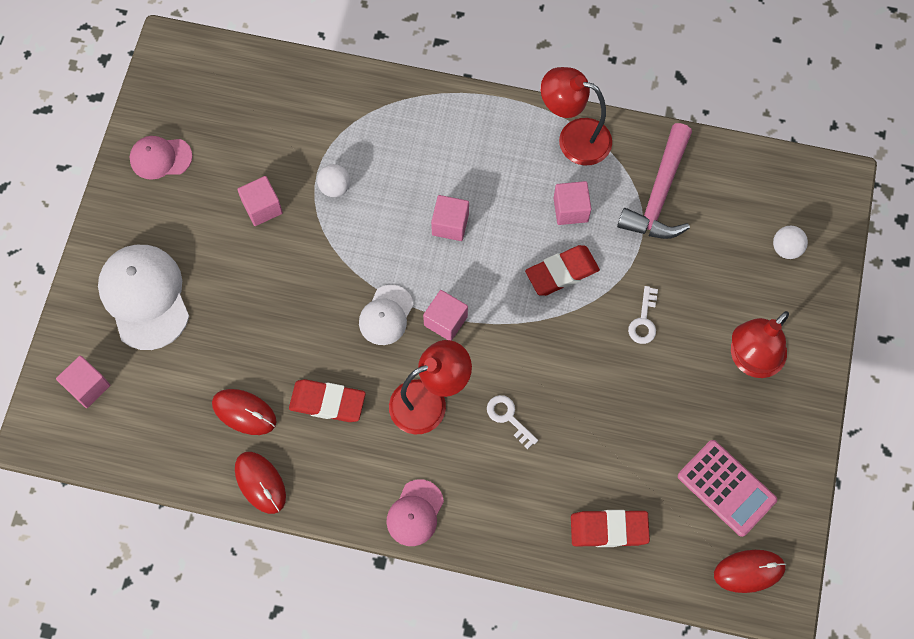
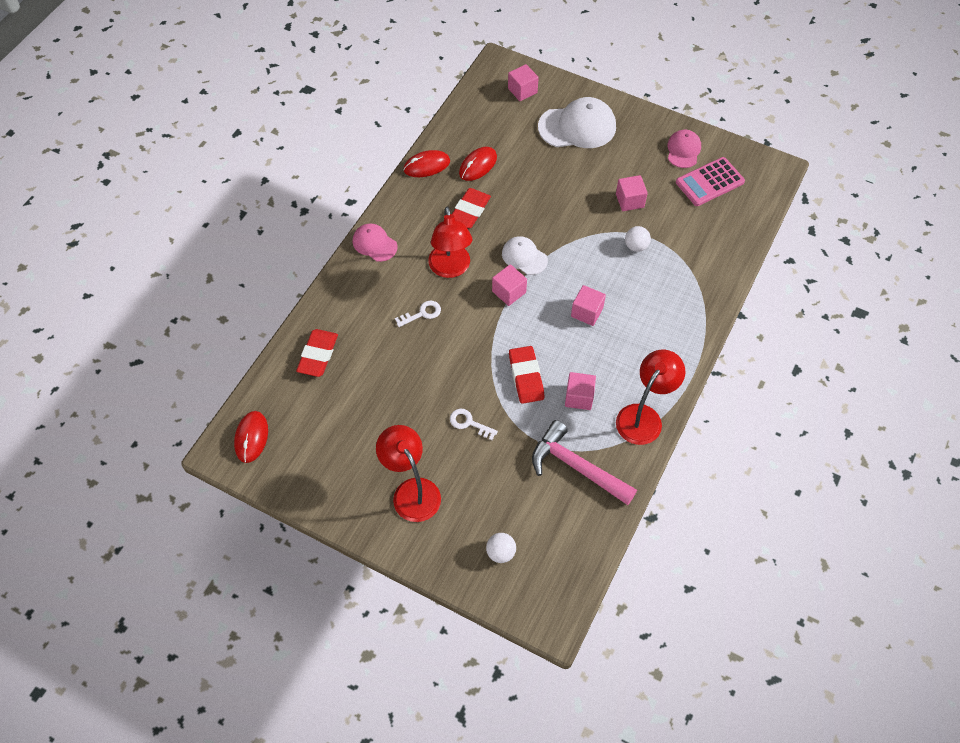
camera: 105 degrees right, 10 degrees down
(726, 488) = (318, 441): pink calculator -> pink calculator (709, 182)

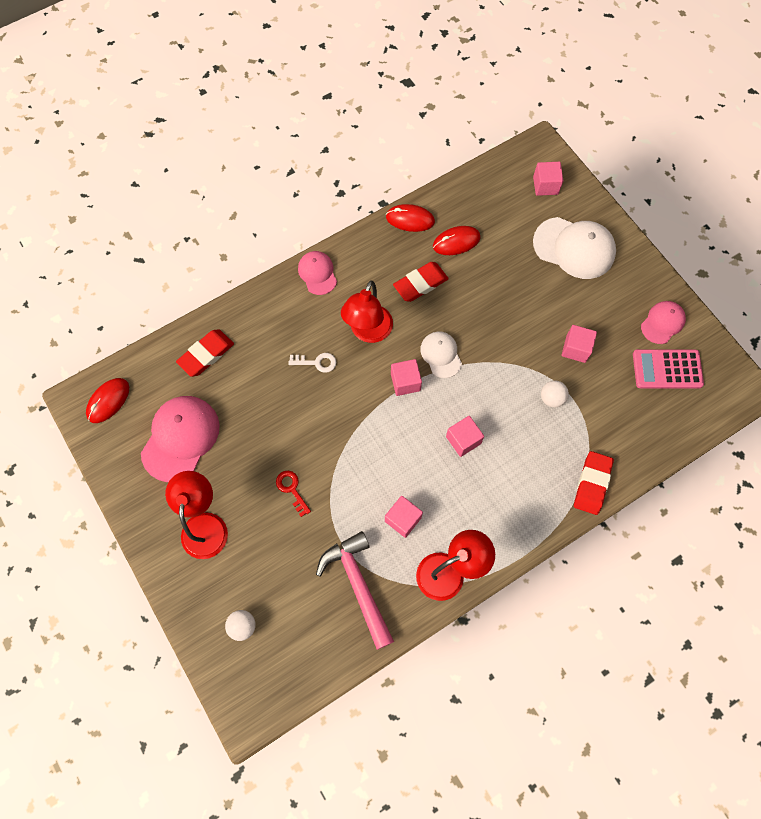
camera: 30 degrees right, 10 degrees up
(341, 434) = (180, 438): none -> pink cap
(469, 423) = (292, 489): white key -> red key
(526, 377) = (368, 473): red eraser -> red eraser (592, 484)

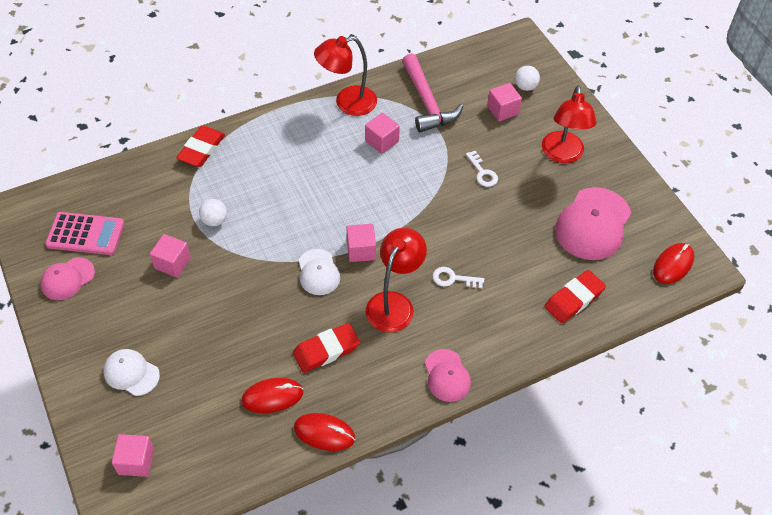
camera: 175 degrees left, 15 degrees down
(292, 489) = (482, 172): red key -> white key
(463, 440) = (313, 195): pink cube -> pink cube (502, 110)
(574, 248) = (131, 373): white cap -> white cap, size x0.57

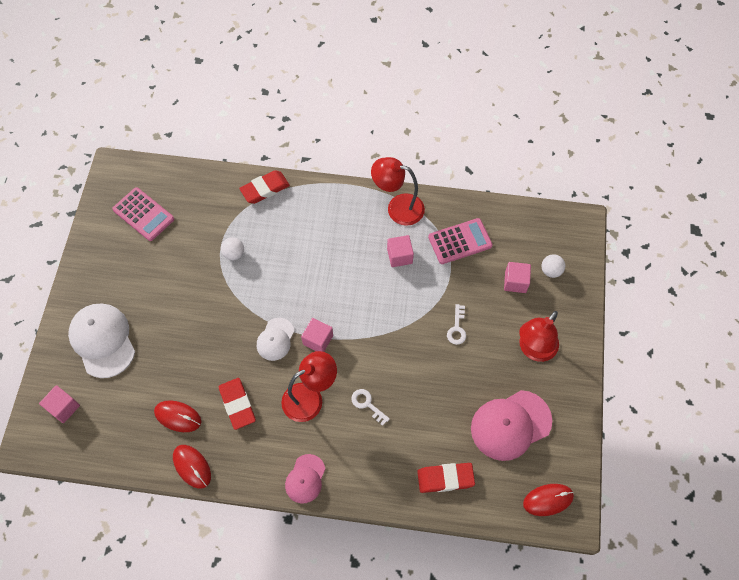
camera: 35 degrees right, 10 degrees up
(67, 279) = (110, 243): pink cap -> none
(131, 373) = (102, 340): white cap -> white cap, size x1.74
(172, 263) = (183, 271): pink cube -> none
(326, 350) = (237, 404): red eraser -> red eraser turned 60 degrees clockwise
(427, 102) = (460, 241): pink hammer -> pink calculator

